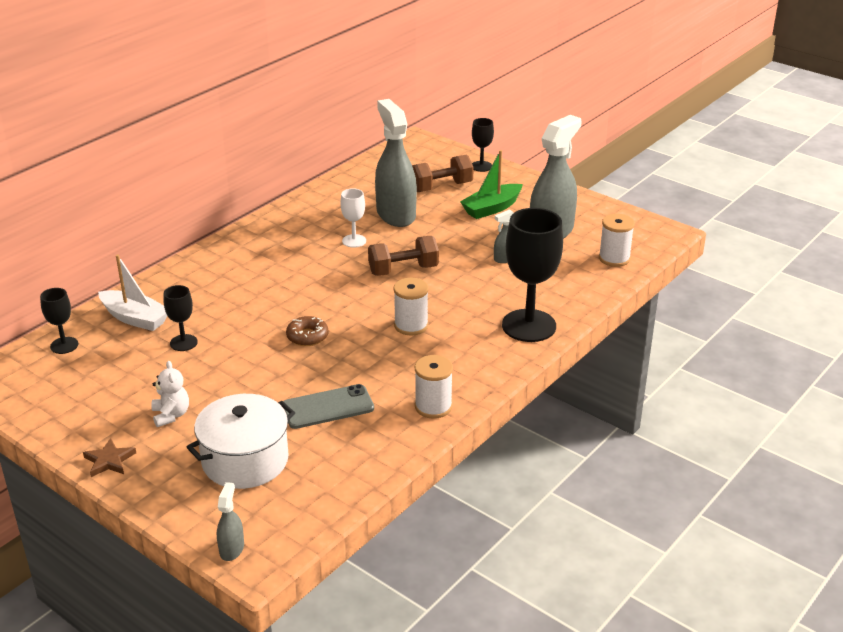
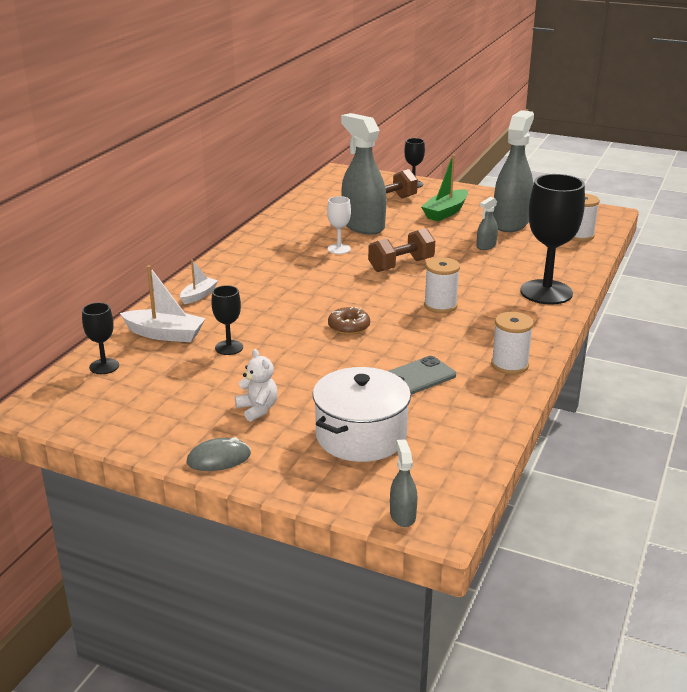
camera: 15 degrees left, 5 degrees down
(109, 460) = (219, 458): brown star -> grey mouse
(189, 278) = (199, 295): none -> white boat

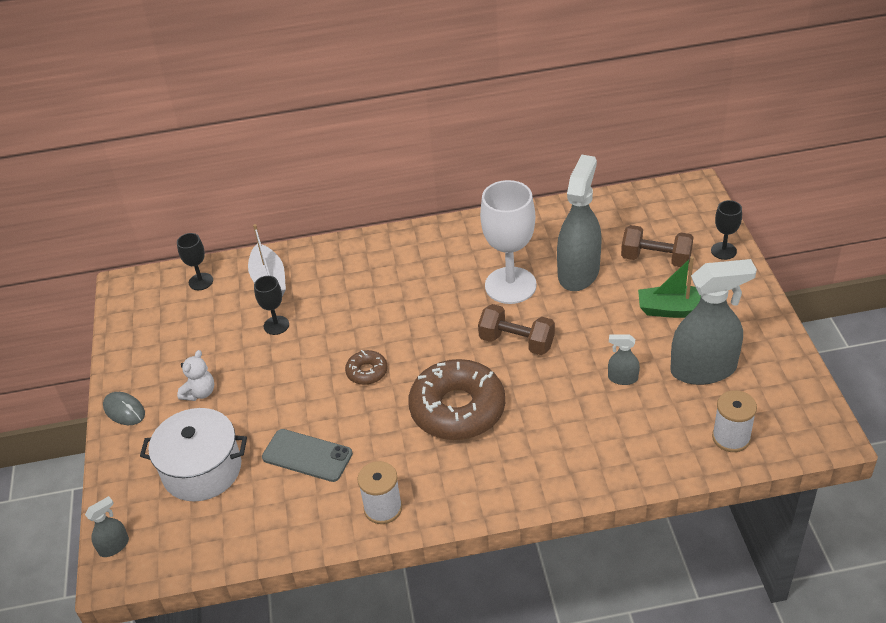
camera: 60 degrees right, 15 degrees up
(199, 295) = (344, 259): white boat -> none
(339, 249) = (510, 285): white goblet -> white goblet, size x2.03
(440, 306) = (457, 409): white spool -> brown donut
(546, 292) = (557, 470): black goblet -> none

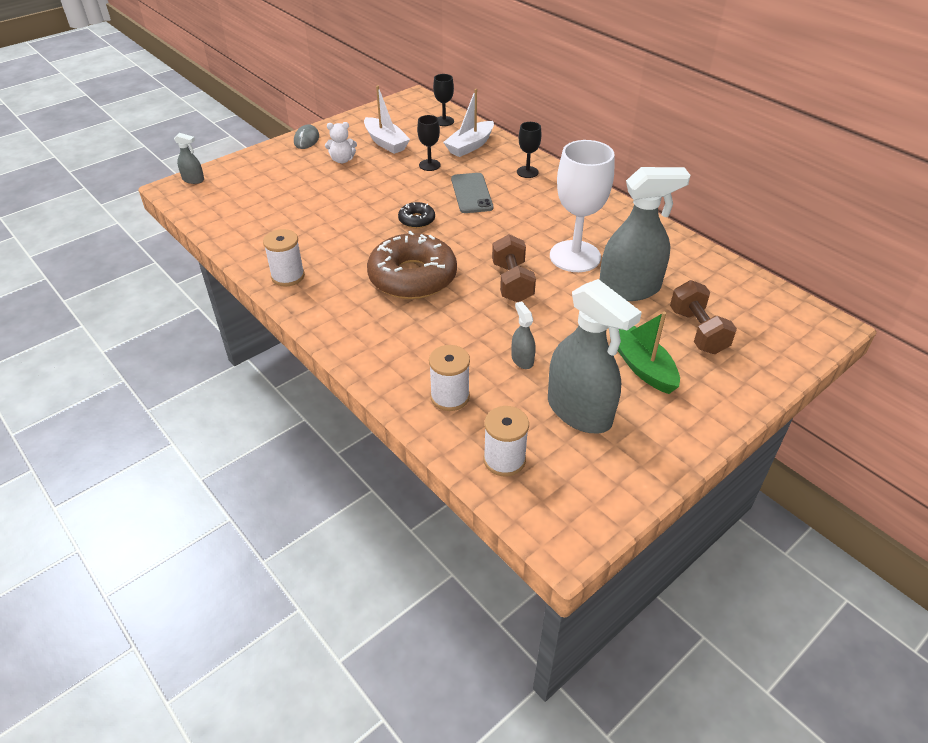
camera: 55 degrees right, 0 degrees up
(198, 344) = (386, 142): none -> white boat
(202, 469) = (275, 187): white pot -> none
(307, 456) = (316, 224): grey phone -> grey phone (471, 193)
(367, 372) = (416, 220): brown donut -> black donut
(640, 444) = (450, 397): none -> white spool
(723, 251) = (760, 375): black goblet -> black goblet (527, 172)

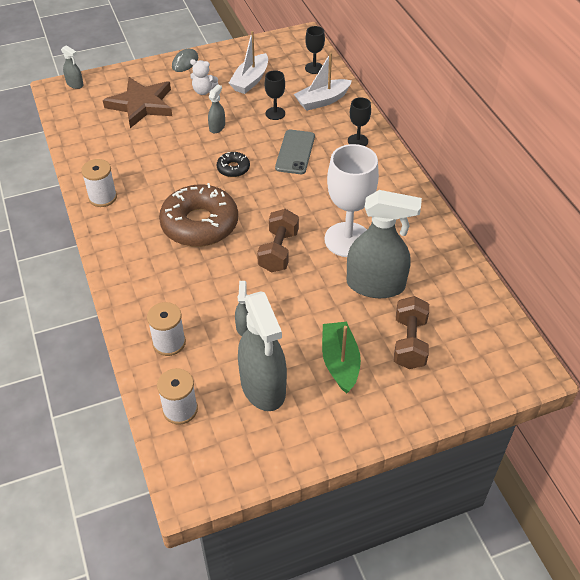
camera: 20 degrees right, 5 degrees up
(281, 184) = (141, 105): none -> brown star
(376, 188) = (217, 127): none -> grey spray bottle
(386, 142) = (250, 80): white boat -> white boat turned 45 degrees clockwise

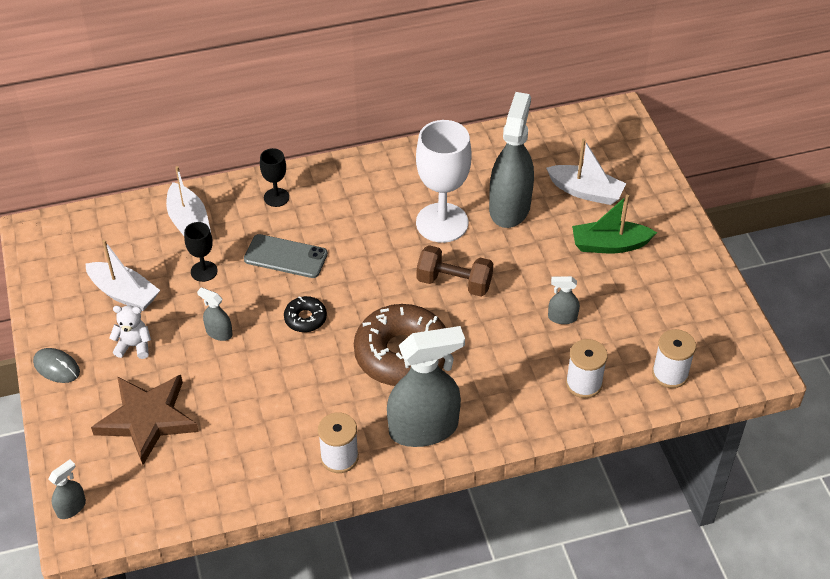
camera: 85 degrees left, 0 degrees up
(204, 91) = (134, 346): white teddy bear -> white teddy bear turned 105 degrees counterclockwise
(263, 386) = (640, 306): grey spray bottle -> grey spray bottle (423, 428)
(314, 68) = (115, 225): black goblet -> none
(409, 343) = (586, 192): brown dumbbell -> white boat

